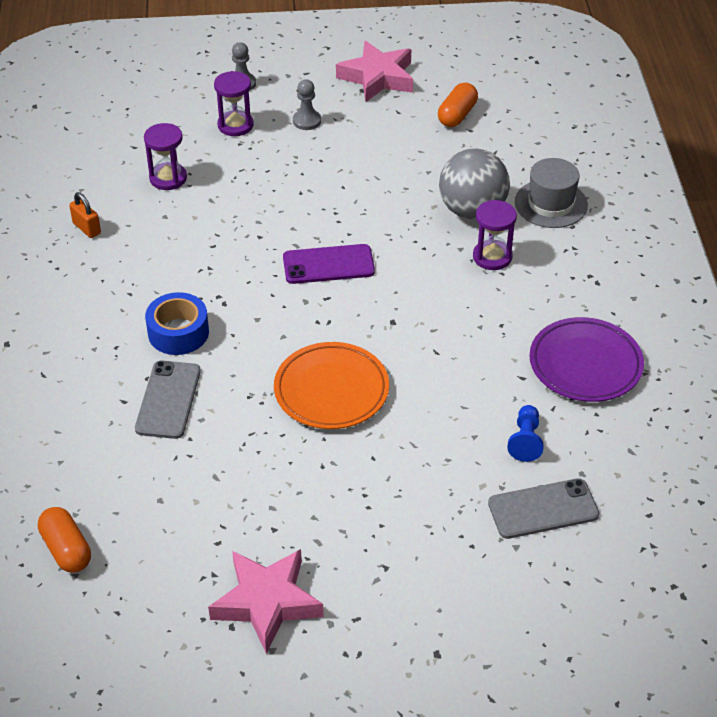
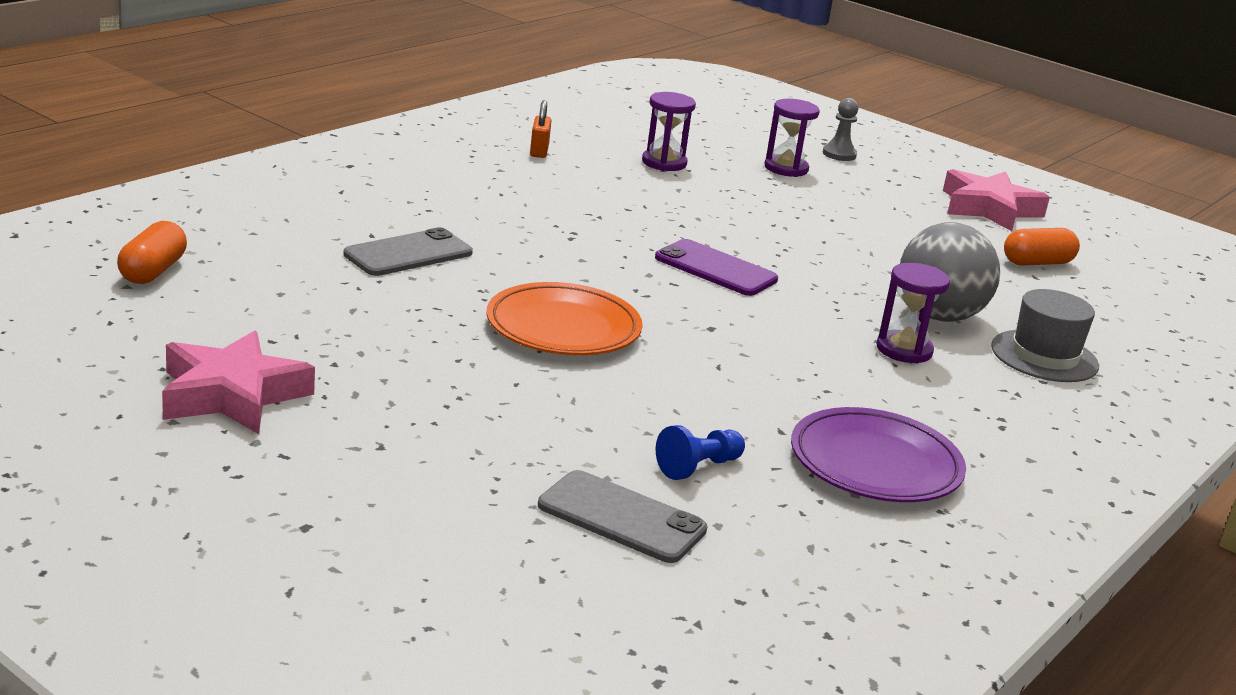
camera: 40 degrees right, 20 degrees down
(178, 332) = (496, 230): blue tape -> none
(307, 121) = (862, 196): grey pawn -> none

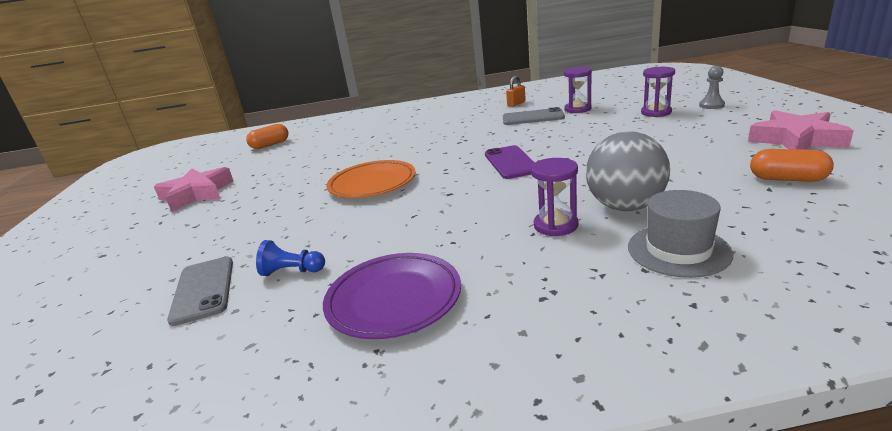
camera: 50 degrees right, 0 degrees up
(408, 254) = (371, 144): grey phone -> grey phone (533, 117)

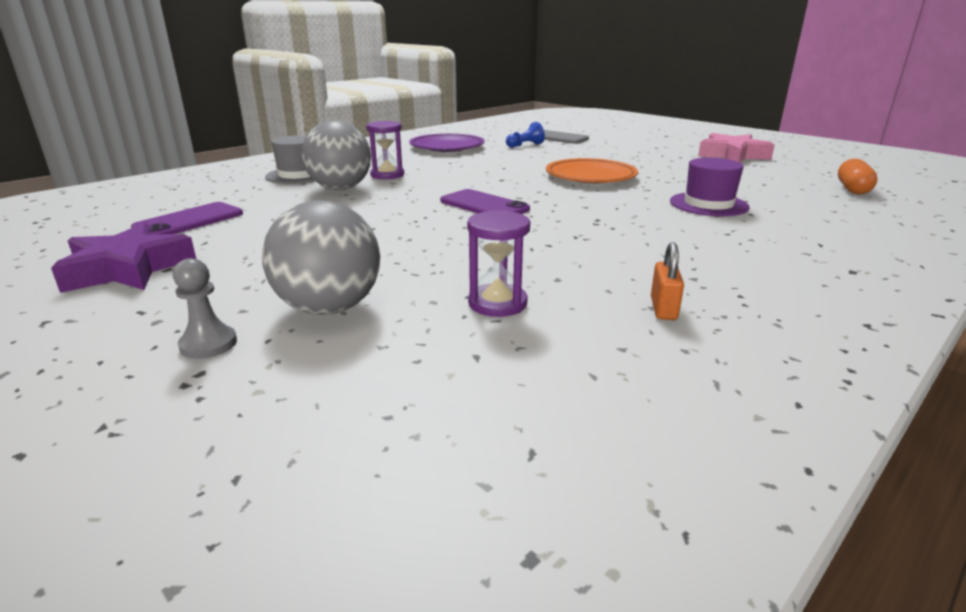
camera: 140 degrees right, 0 degrees up
(374, 144) = (708, 204): none -> purple hat
(533, 117) = (559, 272): grey phone -> none
(656, 112) = (329, 308): purple hourglass -> grey ball
(787, 179) = (189, 221): orange capsule -> purple phone
(796, 140) = (127, 269): pink star -> purple star

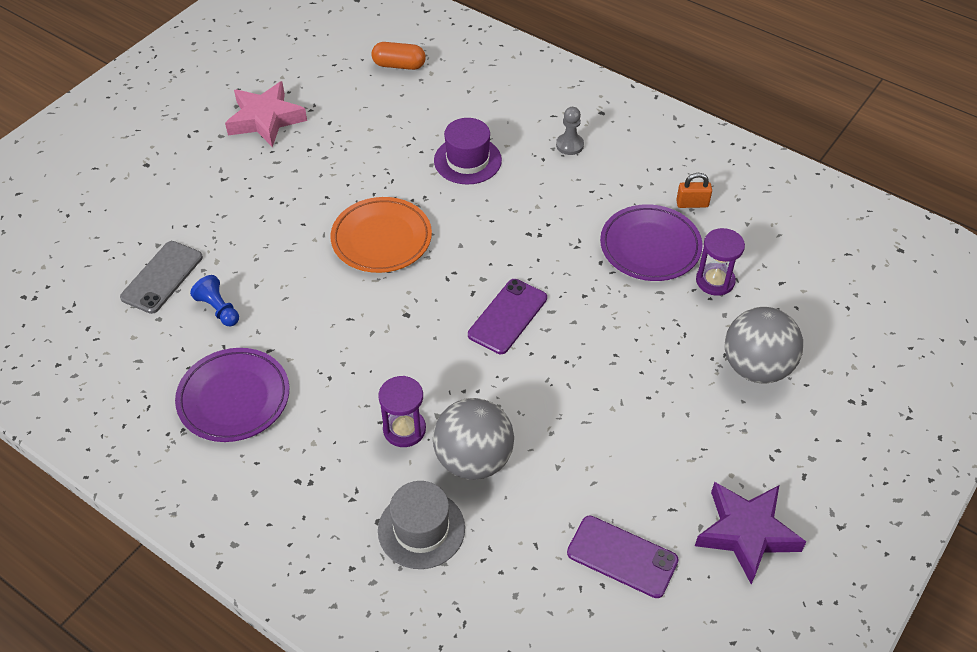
camera: 100 degrees left, 25 degrees up
(208, 344) = (824, 412): grey pawn -> grey pawn (569, 145)
(571, 271) = (650, 247): none -> purple plate

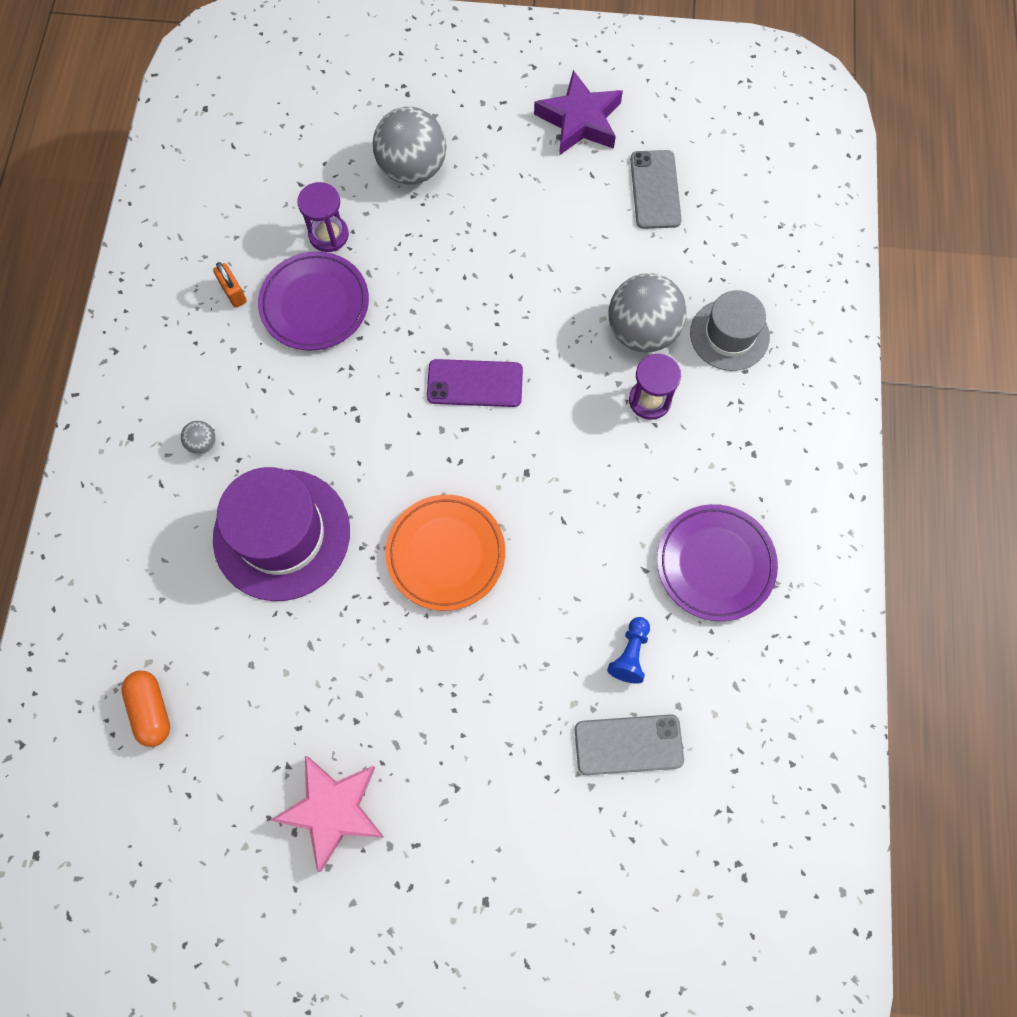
camera: 120 degrees left, 20 degrees up
(467, 160) = (282, 534): purple hat -> purple hat, size x1.61
(569, 145) = (203, 443): grey pawn -> grey ball
(622, 557) = (655, 190): purple phone -> grey phone

